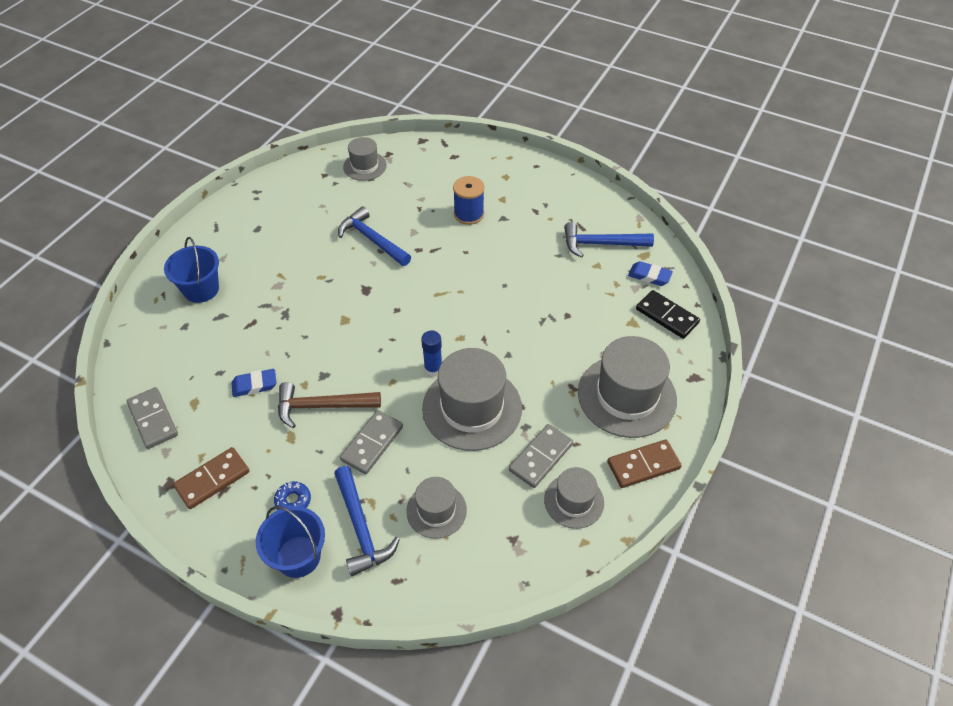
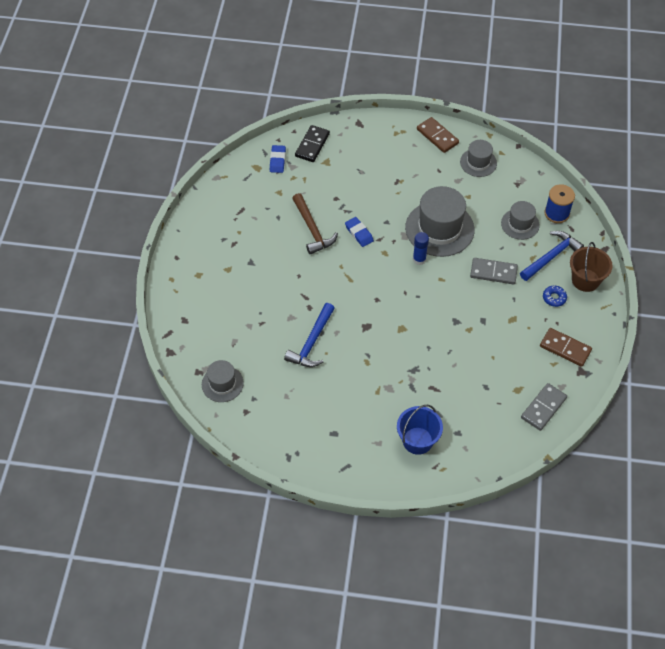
camera: 110 degrees left, 5 degrees up
(254, 385) = (485, 359): blue eraser -> blue eraser (359, 233)
(298, 556) = (585, 280): blue bucket -> brown bucket
(322, 406) = (481, 311): brown hammer -> brown hammer (312, 229)
(469, 214) = (255, 286): blue spool -> blue spool (557, 213)
(541, 457) = (457, 184): grey domino -> none
(601, 244) = (255, 194): blue hammer -> none
(627, 396) = (390, 153): grey hat -> none

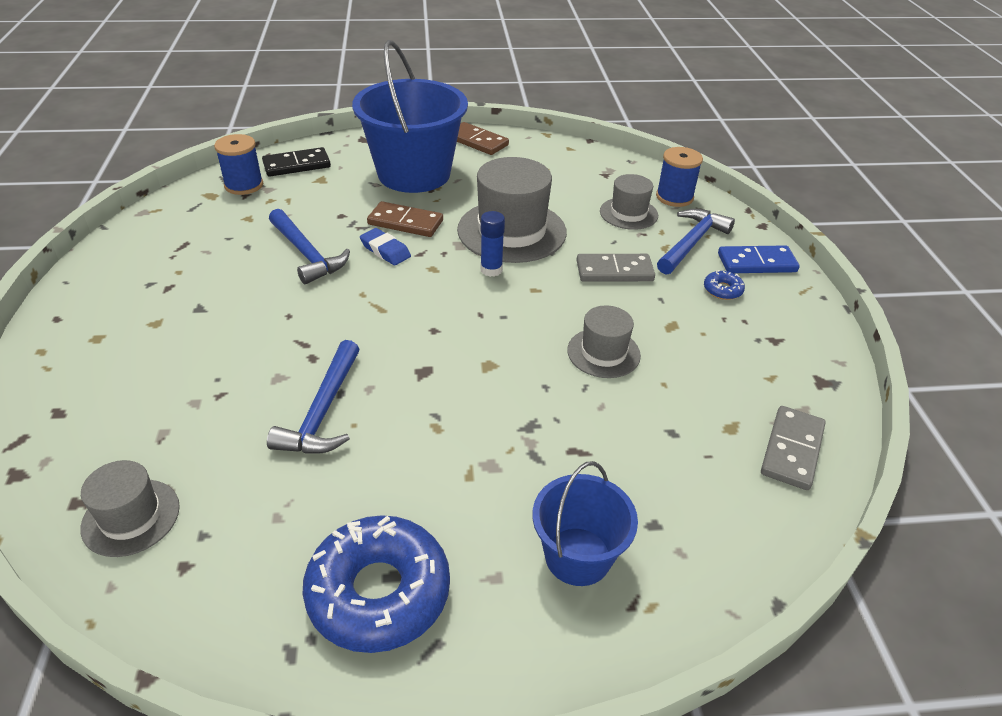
camera: 15 degrees left, 15 degrees down
(277, 161) = (244, 185): blue eraser -> blue spool
(312, 145) = (297, 165): black domino -> black domino turned 60 degrees clockwise
(312, 229) = (307, 254): brown hammer -> blue hammer
(327, 439) = (379, 592): none -> blue donut
(388, 165) = (414, 174): none -> blue bucket
(478, 162) = (542, 160): grey hat -> grey hat (603, 353)
(565, 348) = (777, 353): brown domino -> brown domino (405, 222)
(585, 280) = (756, 263): brown bucket -> blue domino

